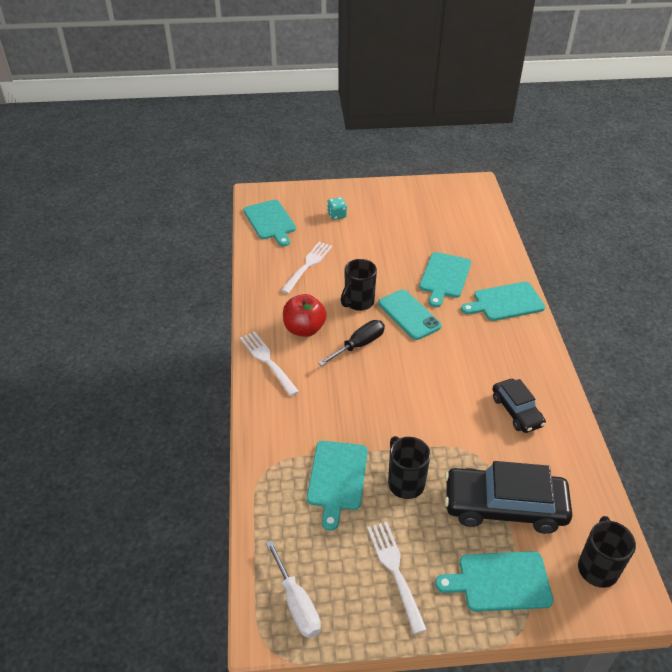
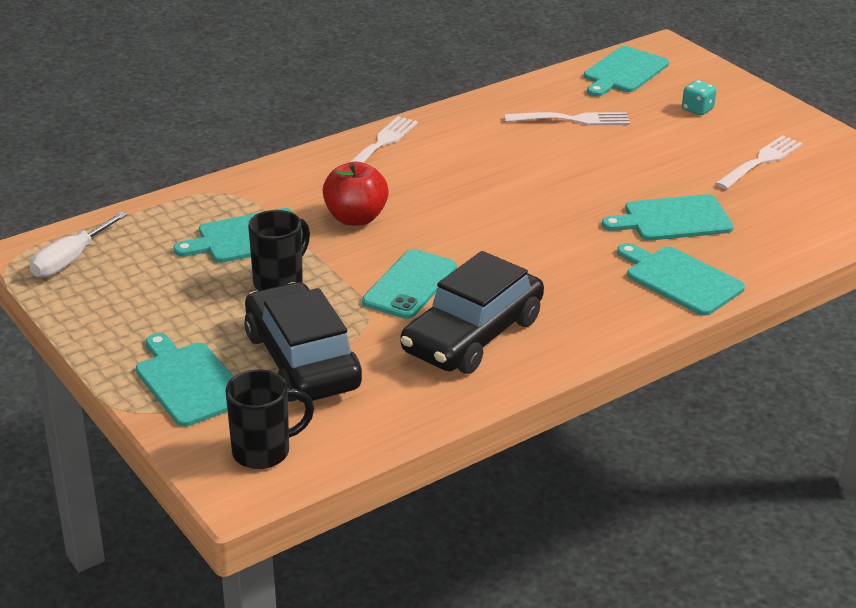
camera: 60 degrees right, 10 degrees down
(304, 329) = (457, 151): red apple -> red apple (355, 218)
(358, 302) = (545, 171): black mug -> none
(359, 345) = (470, 193): black screwdriver -> none
(395, 571) = (152, 308): white fork -> white fork (760, 162)
(409, 315) = (565, 212): turquoise phone -> turquoise phone (410, 285)
(516, 411) = (472, 335): black car -> black car, size x1.73

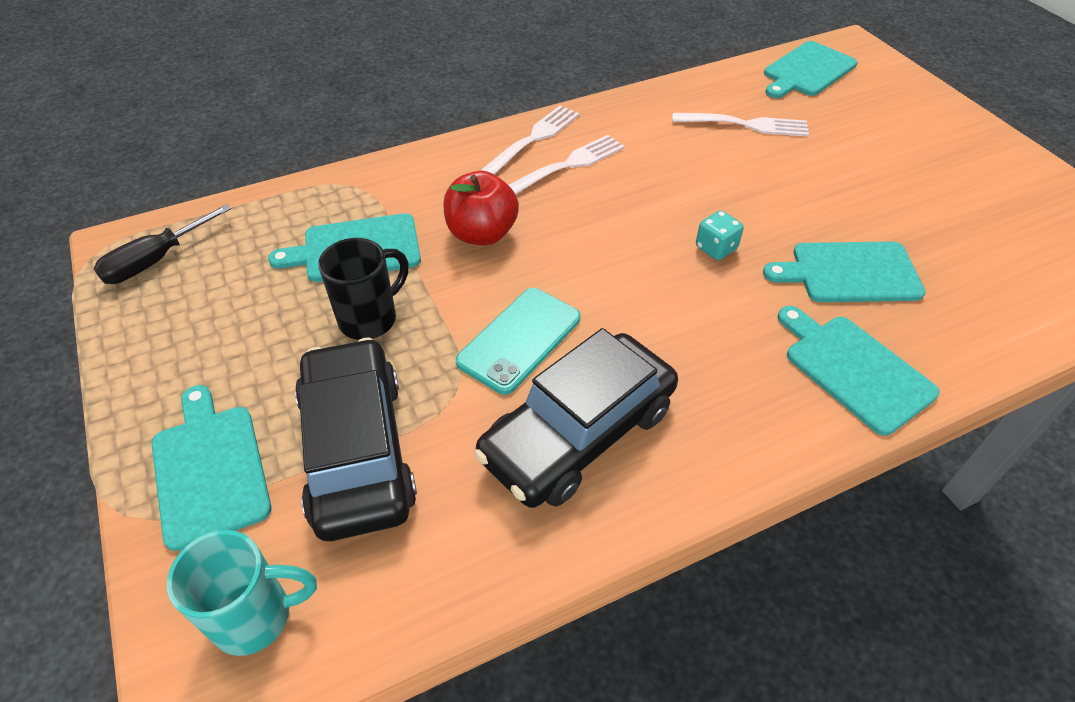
camera: 10 degrees right, 15 degrees up
(70, 260) = (155, 260): white screwdriver -> black screwdriver
(264, 452) = (256, 617): black mug -> turquoise mug
(697, 109) = (885, 123): turquoise dice -> turquoise dice (716, 248)
(760, 162) = (958, 199): white fork -> white fork (567, 166)

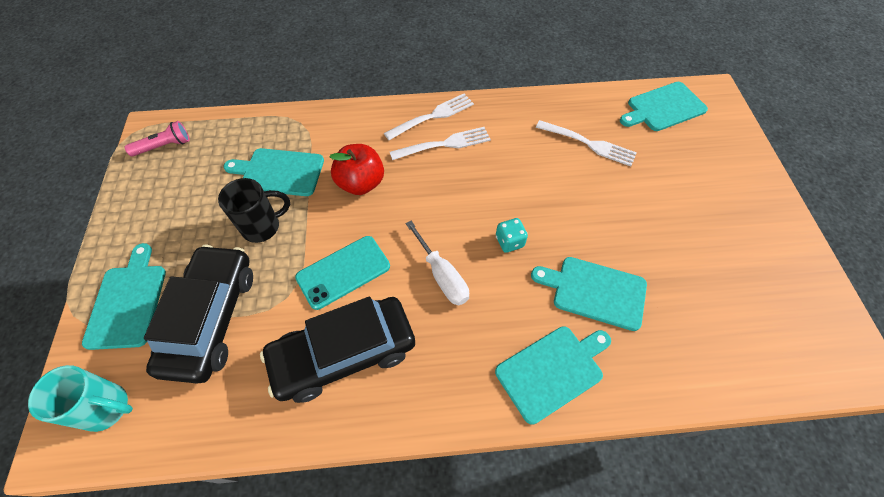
camera: 20 degrees right, 10 degrees up
(155, 260) = (164, 146): black screwdriver -> pink flashlight
(654, 307) = (442, 275): none -> white screwdriver
(854, 369) = (552, 371): turquoise cutting board -> turquoise cutting board turned 75 degrees clockwise

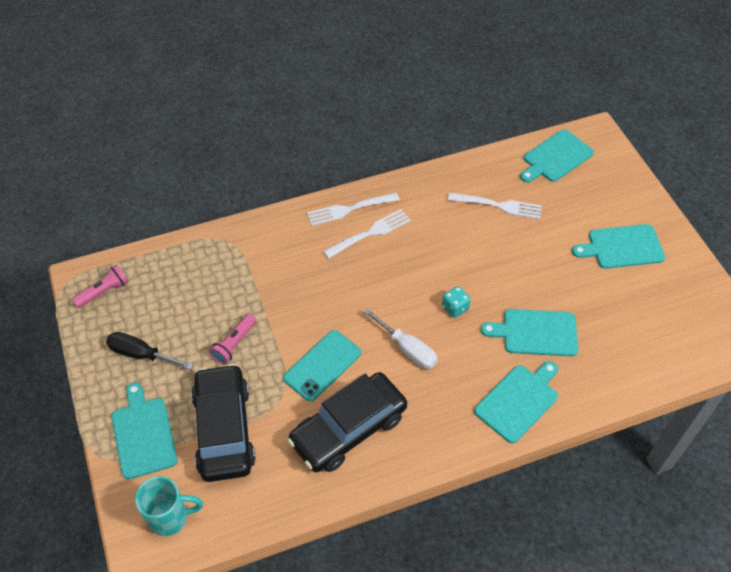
camera: 15 degrees left, 5 degrees down
(168, 216) = (141, 354): none -> black screwdriver
(263, 227) = (234, 344): black mug -> pink flashlight
(279, 172) = (227, 292): turquoise cutting board -> turquoise cutting board (622, 247)
(361, 183) = (307, 286): red apple -> none
(432, 116) = (350, 209): white fork -> white fork turned 150 degrees counterclockwise

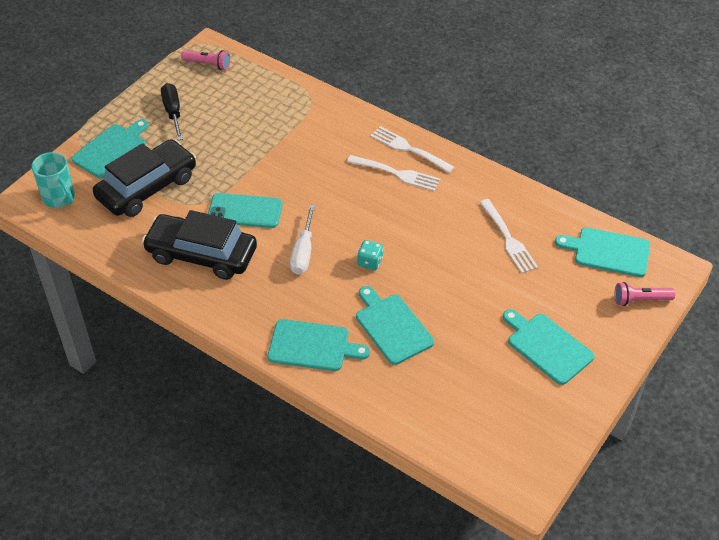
camera: 55 degrees right, 5 degrees down
(234, 344) = (222, 153): pink flashlight -> pink flashlight (640, 300)

